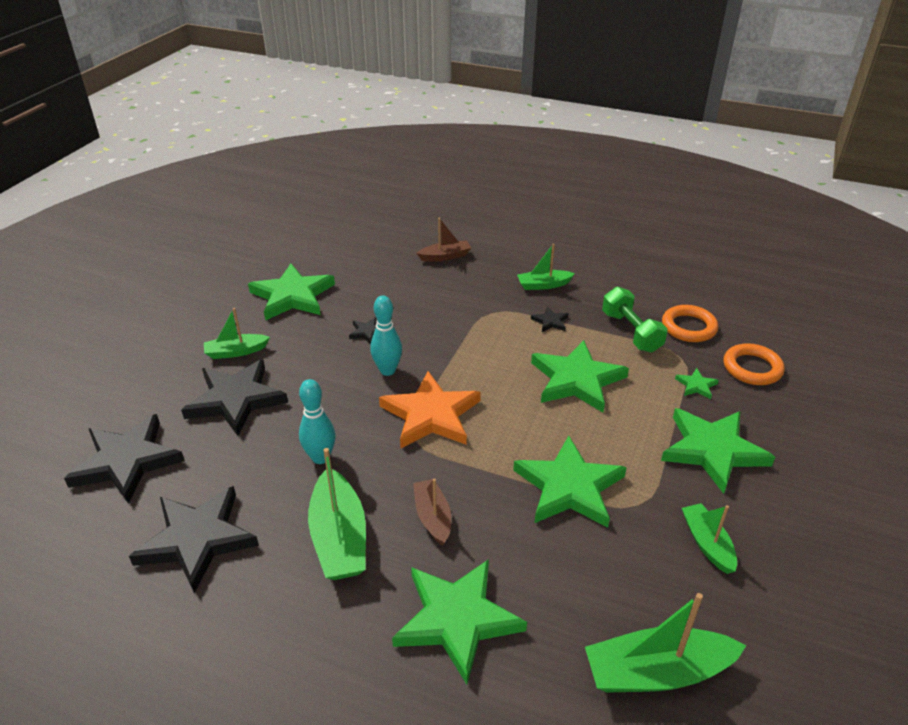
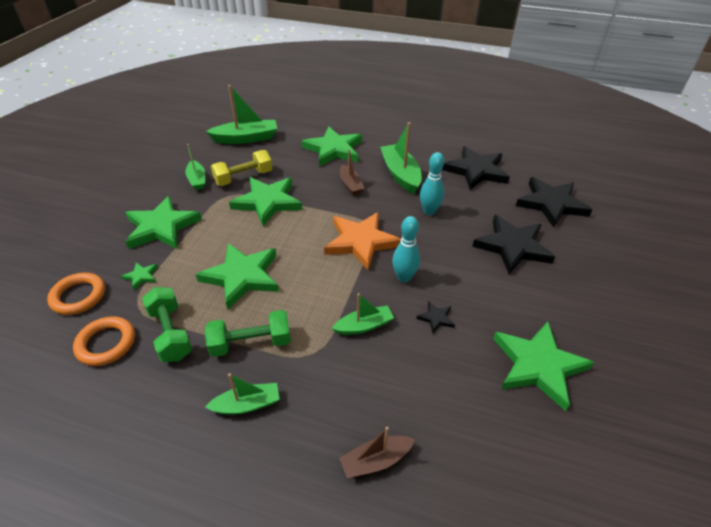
camera: 175 degrees right, 5 degrees up
(236, 352) = (545, 289): green boat -> green boat (364, 326)
(550, 321) = (251, 343): black star -> green dumbbell
(624, 544) = (243, 178): none -> yellow dumbbell

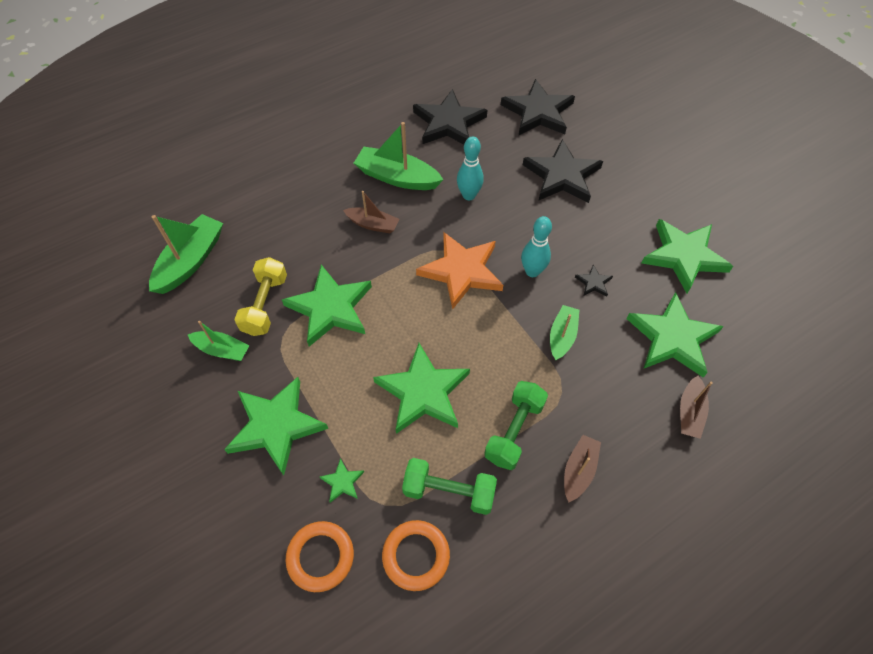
camera: 50 degrees left, 15 degrees up
(247, 404) = (578, 470): green boat -> brown boat
(334, 149) = (300, 199): green star -> green star (672, 338)

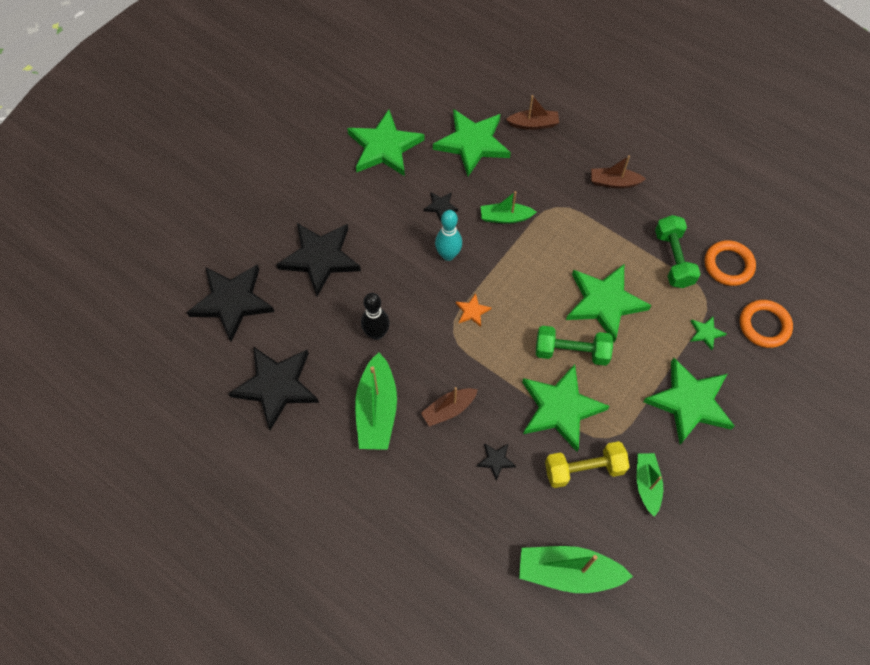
camera: 110 degrees left, 5 degrees up
(310, 243) = (496, 460): none -> black star
(373, 224) = (448, 409): brown boat -> brown boat turned 120 degrees counterclockwise
(461, 271) = (472, 311): orange star -> orange star, size x0.43
(469, 195) = (376, 333): turquoise bowling pin -> black bowling pin
(514, 431) = (605, 230): green dumbbell -> green dumbbell (571, 352)

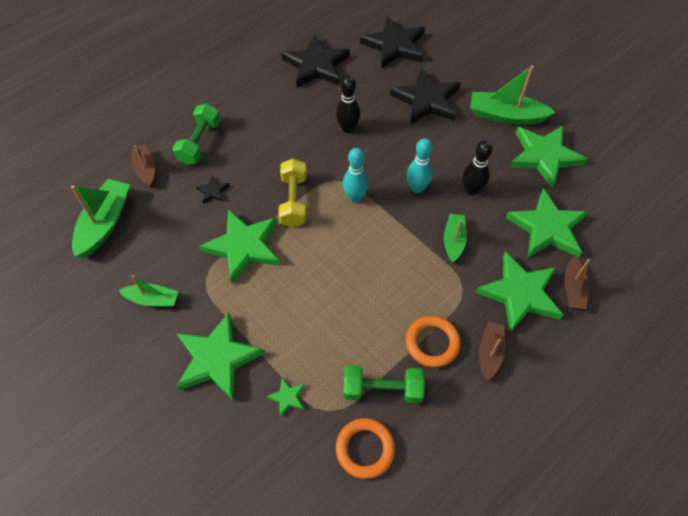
camera: 100 degrees right, 5 degrees down
(377, 410) = (280, 121): green boat -> green boat (505, 116)
(440, 206) = (471, 190): black star -> black bowling pin
(448, 409) = (267, 166): brown boat -> brown boat (145, 169)
(472, 311) = (355, 197): orange star -> turquoise bowling pin
(571, 352) = (296, 267): green dumbbell -> green dumbbell (200, 143)
(584, 469) = (183, 253): yellow dumbbell -> yellow dumbbell (294, 201)
(604, 303) = (342, 308): green star -> green star (520, 294)
(764, 325) = (282, 465): orange ring -> orange ring (432, 343)

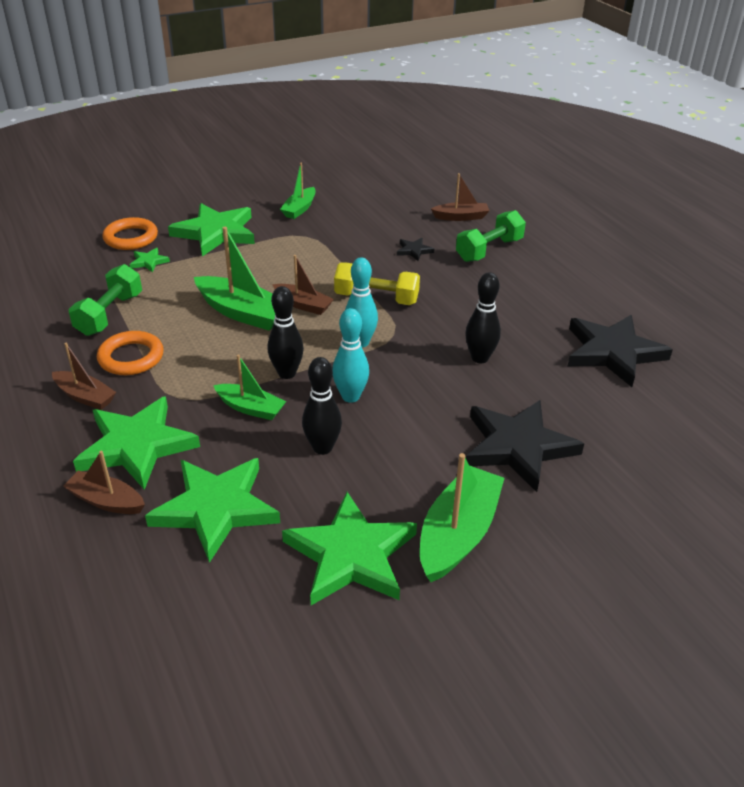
camera: 105 degrees right, 20 degrees down
(105, 223) = (400, 193): green boat -> green boat (243, 313)
(200, 143) = (489, 250): green dumbbell -> green dumbbell turned 75 degrees counterclockwise
(244, 247) = (330, 260): green star -> none
(319, 247) = (303, 305): none -> brown boat
(365, 449) = (64, 294): orange ring -> orange ring (131, 238)
(394, 46) = (653, 440): black star -> none
(408, 231) = (287, 373): none -> black bowling pin

